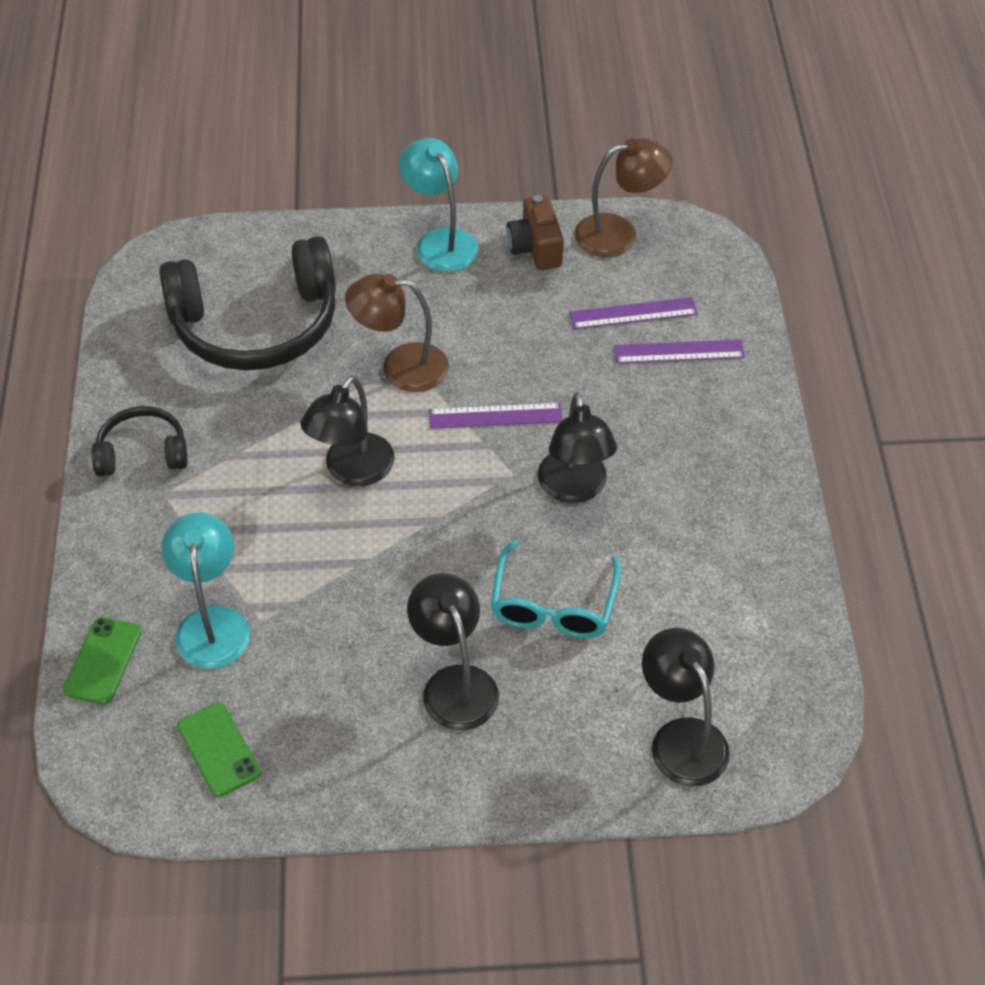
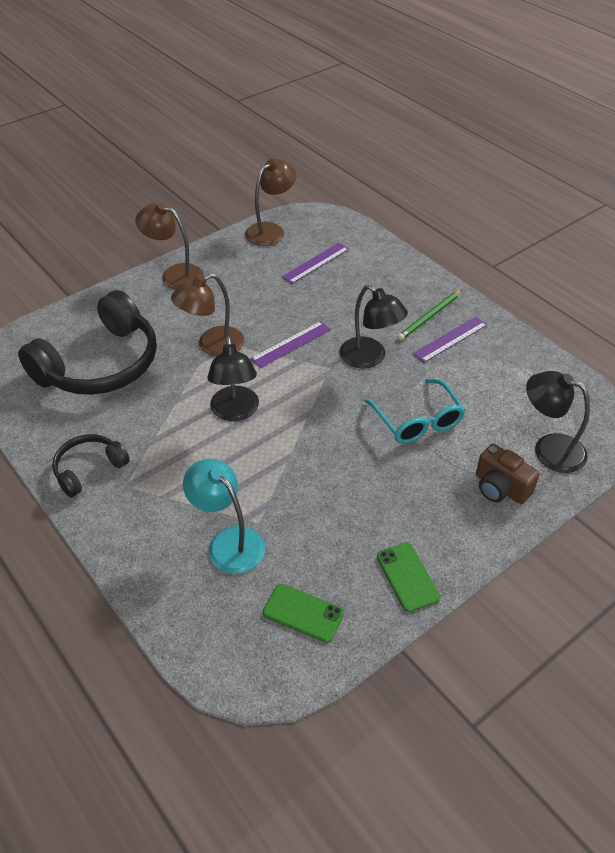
camera: 35 degrees left, 5 degrees down
(103, 661) = (175, 606): green phone -> green phone (407, 577)
(440, 241) = (174, 274): turquoise lamp -> brown lamp
(454, 683) = (406, 491): black lamp -> none
(535, 248) = (232, 255): brown camera -> brown camera (500, 488)
(679, 352) = (357, 270): purple ruler -> purple ruler (450, 339)
(709, 472) = (429, 317): none -> green pencil

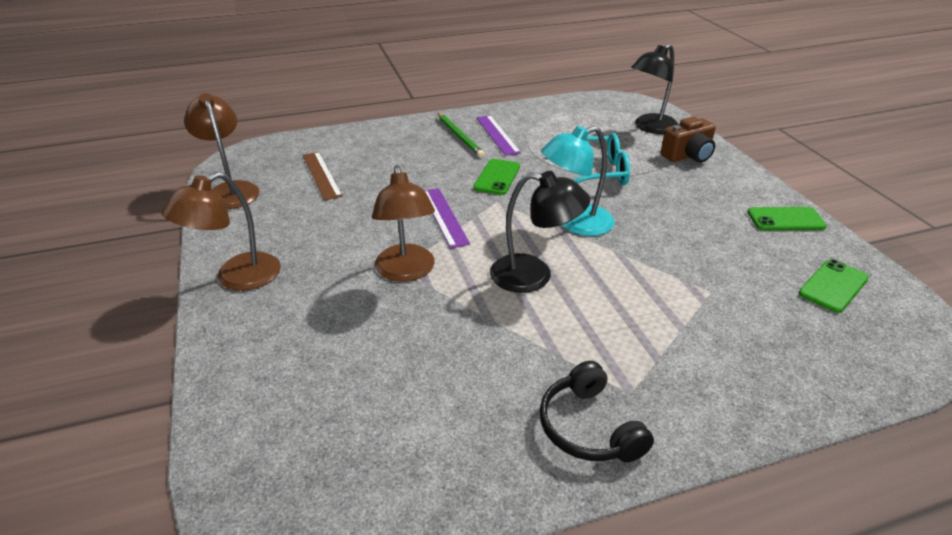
camera: 70 degrees left, 10 degrees down
(100, 364) = (372, 382): black headphones -> none
(228, 542) = (737, 318): turquoise lamp -> turquoise lamp (575, 223)
(316, 263) = (321, 175): purple ruler -> brown ruler
(370, 358) = (497, 177): black lamp -> green phone

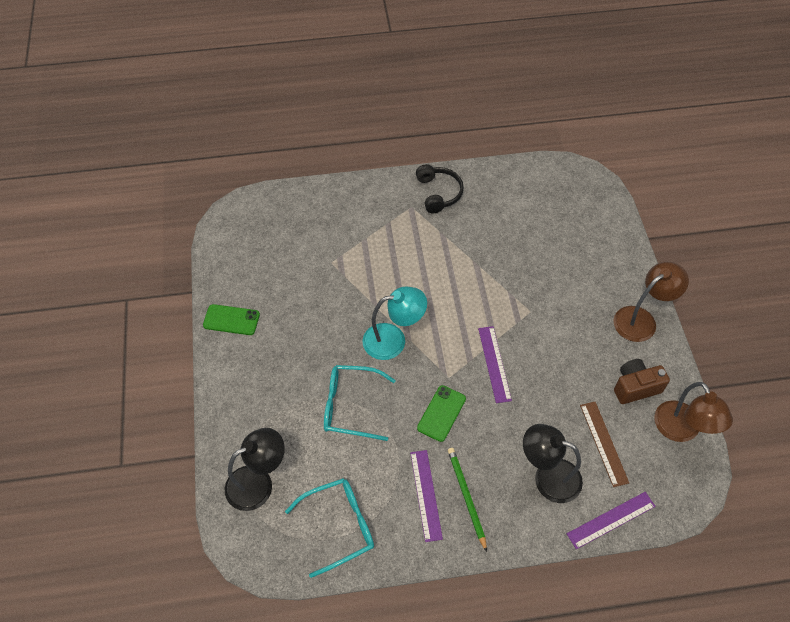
camera: 170 degrees left, 20 degrees up
(326, 137) = (611, 520): none -> purple ruler
(406, 272) = (525, 308): brown lamp -> none
(534, 275) = (439, 292): black lamp -> black lamp (548, 476)
(566, 116) = (338, 527): none -> turquoise glasses
(688, 156) = (251, 421): brown camera -> brown camera (635, 387)
(833, 286) = (251, 255): green phone -> none

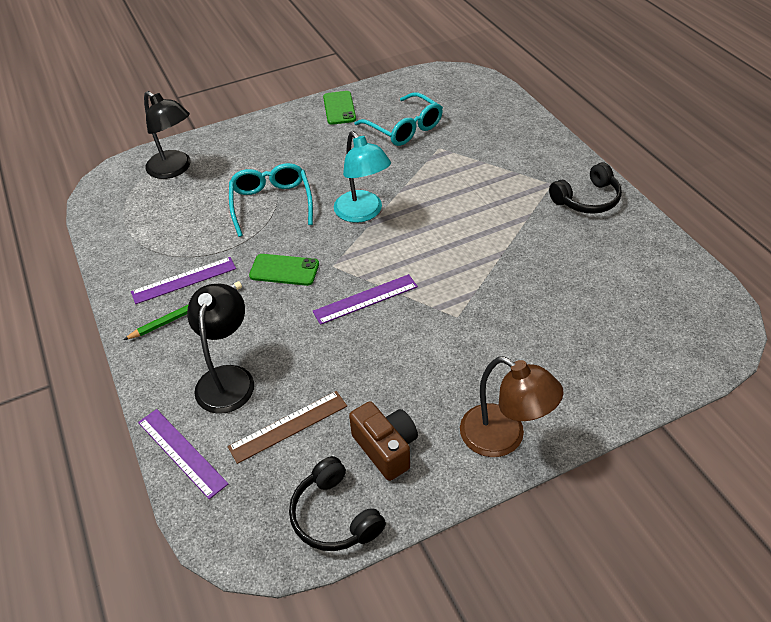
camera: 75 degrees right, 10 degrees down
(338, 527) = (139, 228): turquoise glasses -> turquoise glasses (404, 128)
(681, 430) = (334, 516): brown lamp -> black headphones

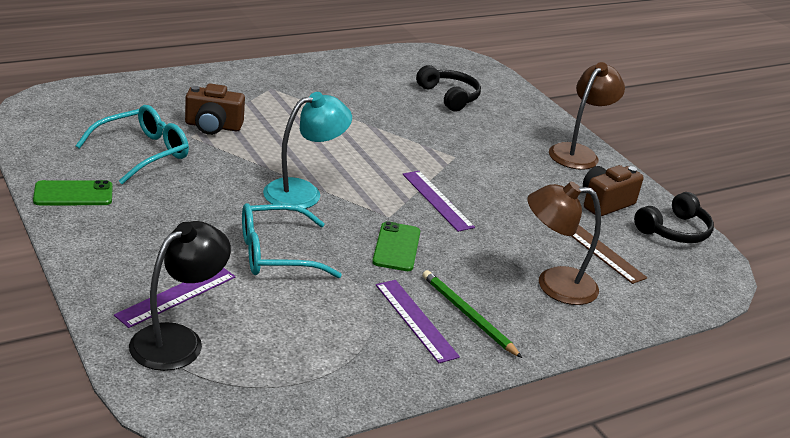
camera: 100 degrees left, 15 degrees down
(181, 452) = (647, 311): purple ruler -> purple ruler (176, 296)
(228, 378) = (554, 285): black lamp -> brown lamp
(460, 157) = (213, 126): none -> brown camera
(587, 199) = (298, 76): black headphones -> black headphones (449, 96)

